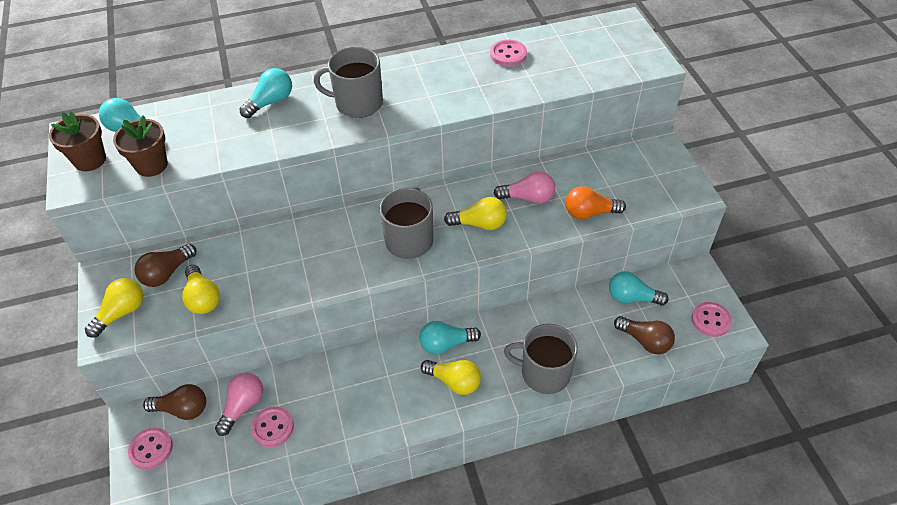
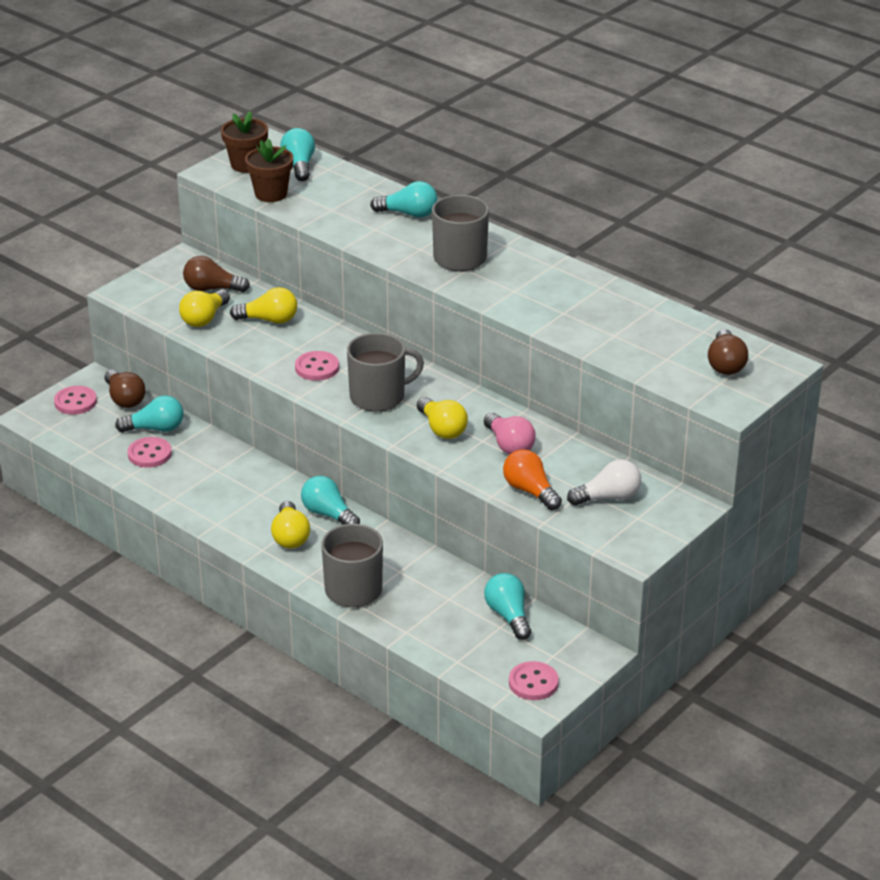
camera: 55 degrees right, 15 degrees down
(121, 313) = (152, 288): yellow light bulb -> yellow light bulb (269, 320)
(243, 406) = (155, 429): pink light bulb -> turquoise light bulb
(508, 54) = (632, 312): pink button -> pink button (317, 368)
(624, 178) = (608, 497): none -> white light bulb
(645, 341) = (458, 643): brown light bulb -> brown light bulb (725, 364)

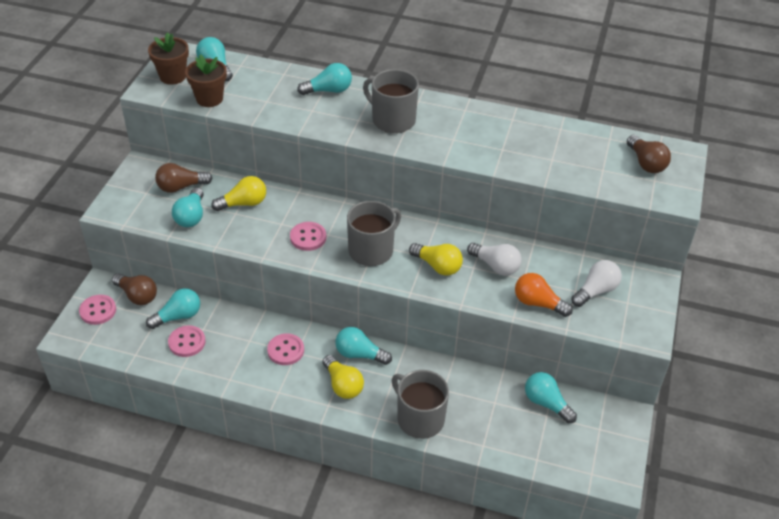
camera: 25 degrees left, 10 degrees up
(204, 318) = (191, 216): yellow light bulb -> turquoise light bulb
(509, 445) = (495, 266): pink light bulb -> white light bulb
(533, 683) = (602, 459): pink button -> pink button (285, 350)

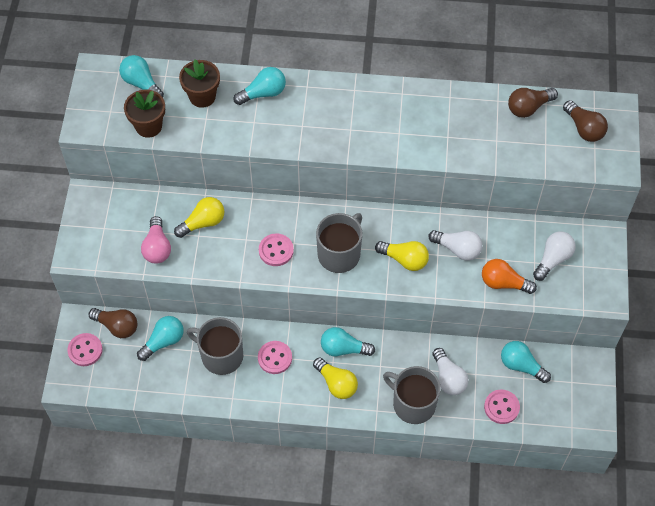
camera: 10 degrees left, 15 degrees up
(173, 76) = (102, 104): brown flower pot -> brown flower pot (202, 96)
(181, 187) = (136, 214): brown light bulb -> brown light bulb (528, 107)
(187, 342) = (180, 367): pink button -> pink button (501, 407)
(191, 216) = (157, 247): turquoise light bulb -> pink light bulb
(392, 120) = (335, 120): grey mug -> grey mug (221, 355)
(464, 401) = (448, 378): none -> white light bulb

